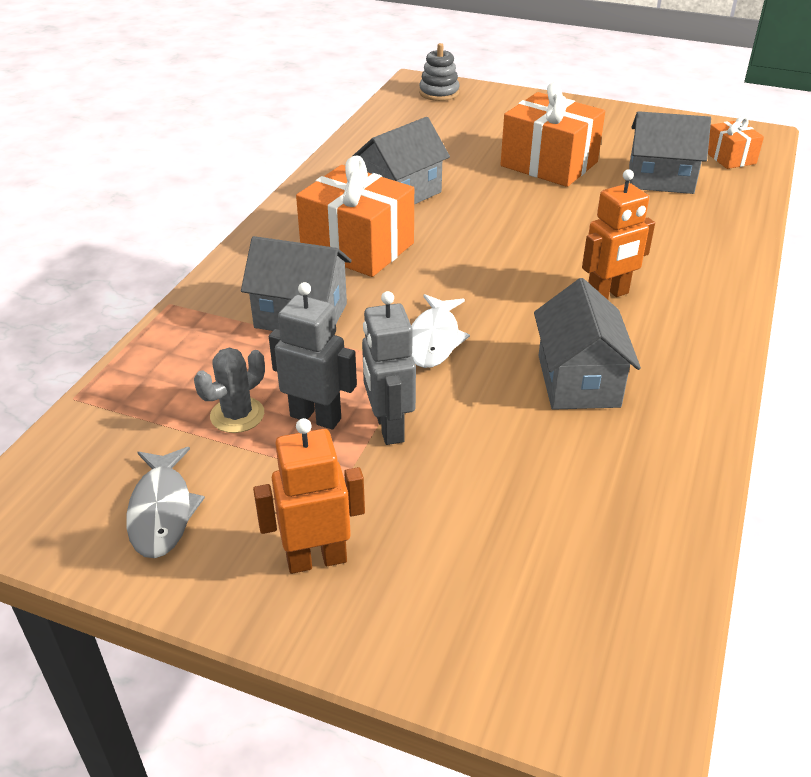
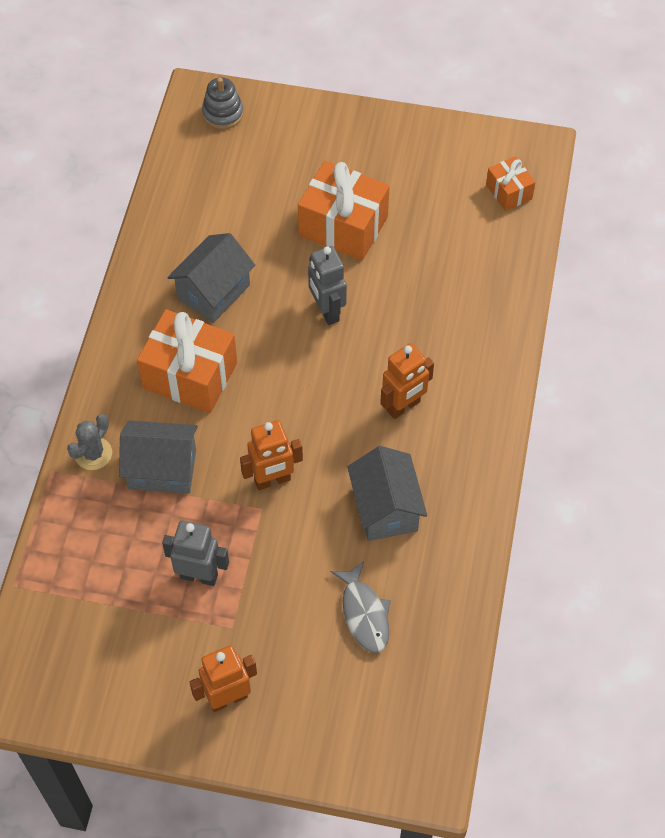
camera: 10 degrees left, 20 degrees up
(162, 511) = (115, 677): grey fish -> grey fish (364, 613)
(237, 415) = (141, 583): grey cactus -> grey cactus (93, 454)
(388, 427) = (253, 577): grey robot -> grey robot (327, 311)
(434, 339) = (272, 480): white fish -> orange robot
(660, 179) = (445, 236): grey house -> none

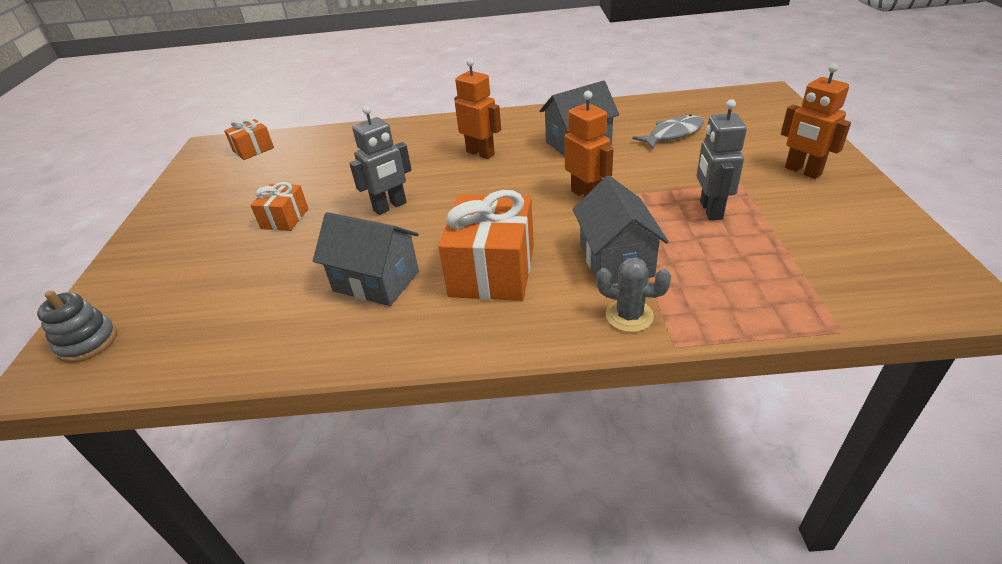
camera: 100 degrees left, 20 degrees down
(343, 226) = (285, 218): orange gift -> orange gift, size x0.54

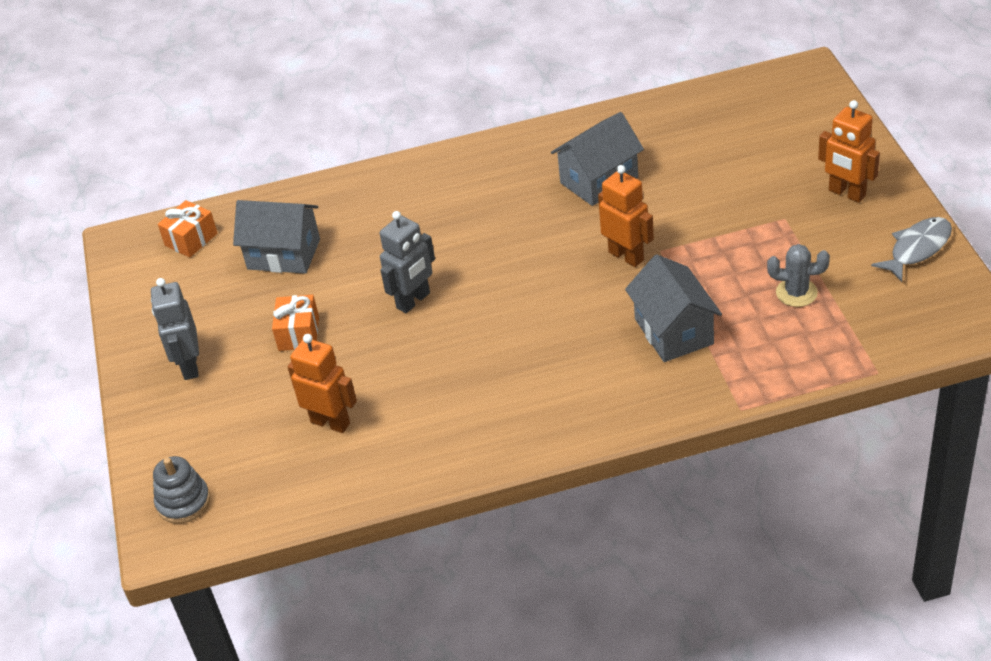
camera: 10 degrees left, 5 degrees up
(376, 281) = (443, 392): grey house -> grey house (284, 254)
(480, 153) = (487, 210): orange robot -> orange robot (330, 422)
(492, 270) = (556, 361): orange gift -> none
(629, 316) = (697, 388): grey cactus -> grey cactus (796, 293)
(673, 134) = (705, 153): grey fish -> grey fish (917, 249)
(710, 210) = (757, 258): grey robot -> grey robot (189, 366)

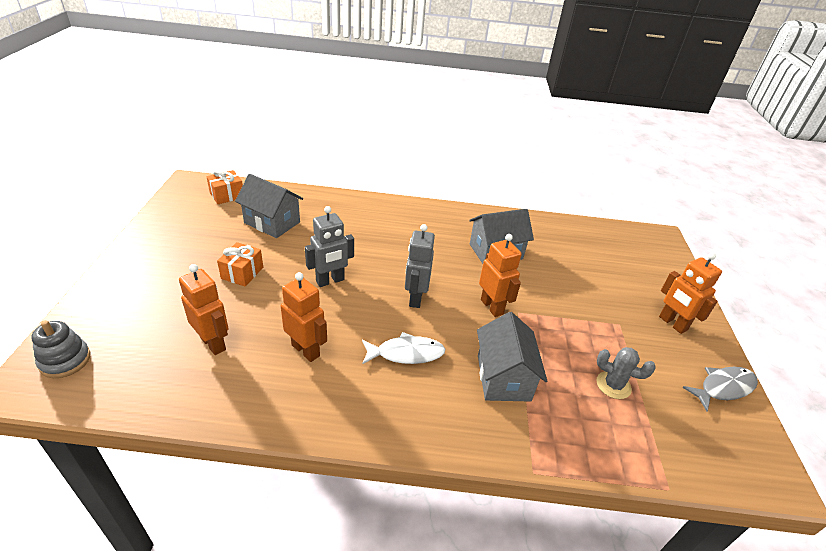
camera: 10 degrees right, 5 degrees down
(189, 366) = (159, 266): grey robot -> grey robot (415, 298)
(439, 389) = (306, 350): none -> orange robot
(553, 348) = (406, 353): none -> white fish

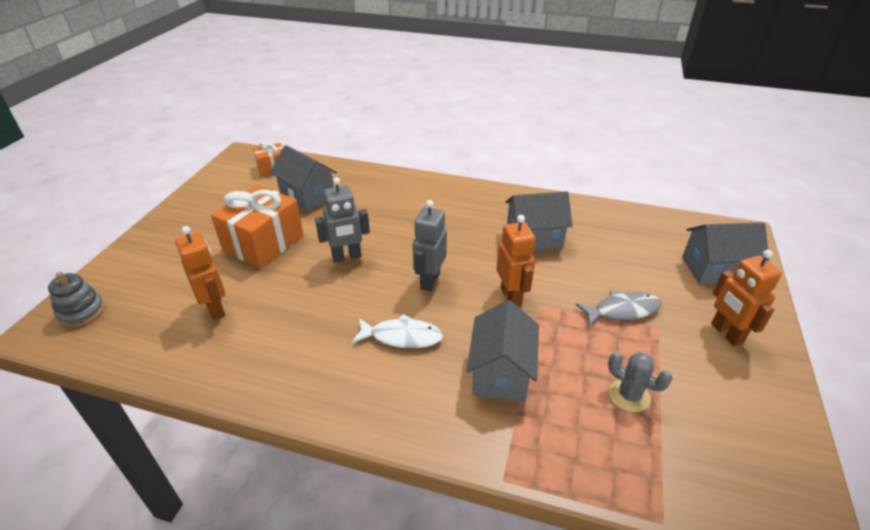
camera: 15 degrees right, 0 degrees up
(242, 273) = (263, 243): orange gift -> orange gift, size x1.86
(306, 350) = (301, 324): orange robot -> none
(649, 269) = (715, 269): none -> grey house
(723, 388) = (771, 415): grey fish -> grey fish (622, 310)

